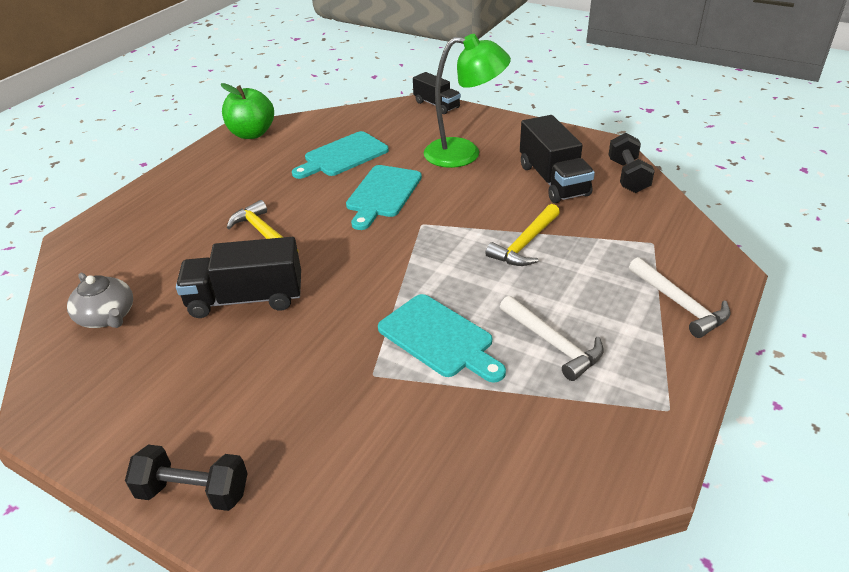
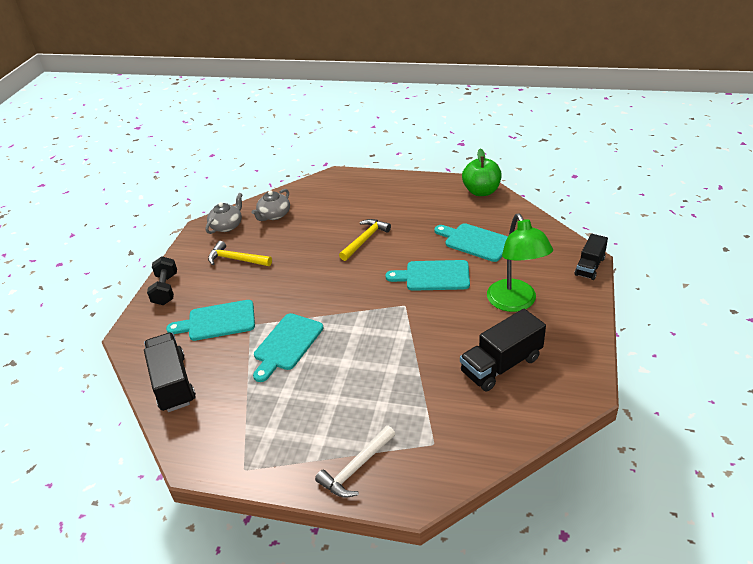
camera: 75 degrees right, 0 degrees up
(74, 381) = (227, 225): none -> grey teapot
(246, 299) = (301, 256): black truck -> black truck (173, 383)
(339, 416) = (217, 321): none -> turquoise cutting board
(525, 244) = (401, 365): yellow hammer -> yellow hammer (236, 259)
(553, 343) = (294, 400): white hammer -> none
(628, 176) = (535, 415): black dumbbell -> none

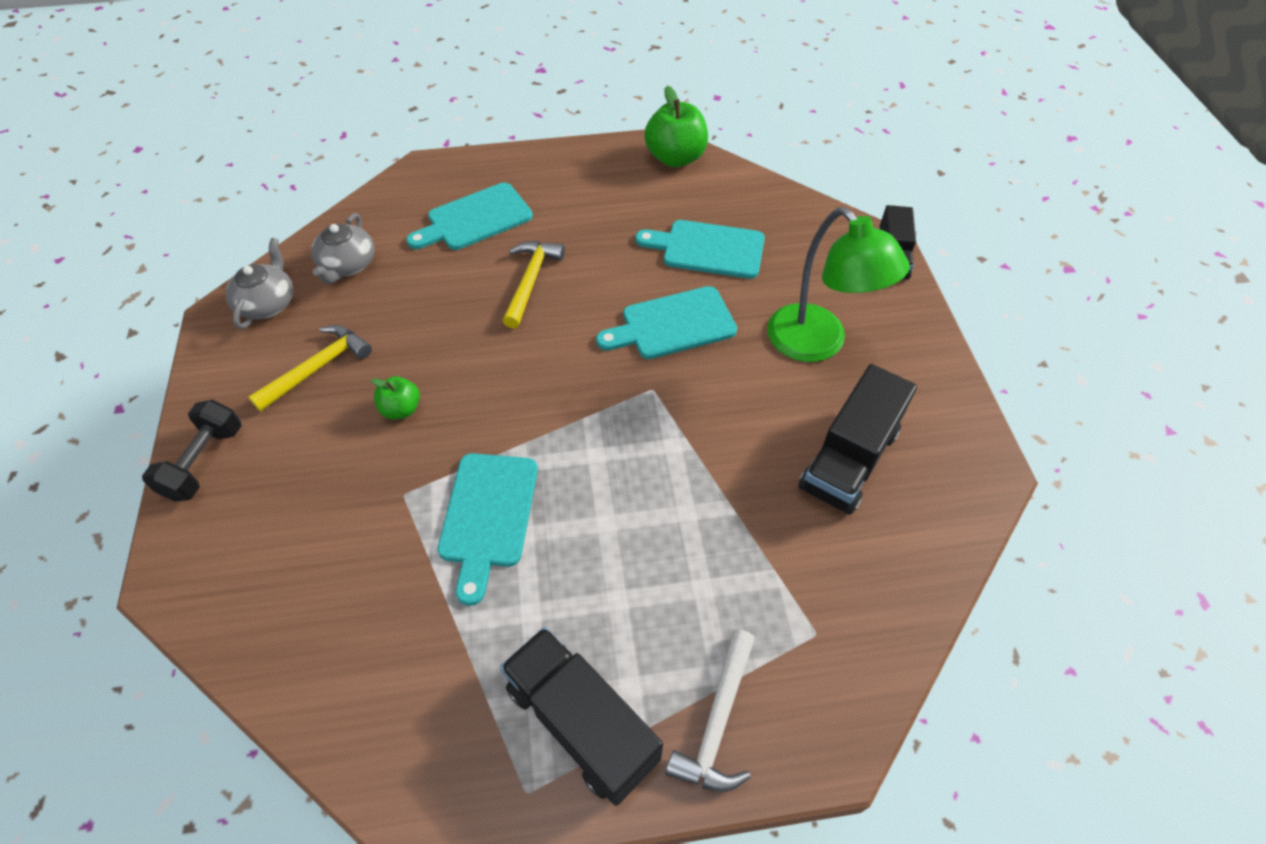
camera: 25 degrees left, 15 degrees up
(165, 289) = (204, 462): black dumbbell -> black dumbbell turned 45 degrees clockwise
(173, 383) = (308, 657): black truck -> black truck (581, 723)
(217, 321) = (338, 503): turquoise cutting board -> turquoise cutting board (475, 219)
(236, 259) = (317, 368): yellow hammer -> yellow hammer turned 135 degrees clockwise
(268, 286) = (401, 409): none -> green apple

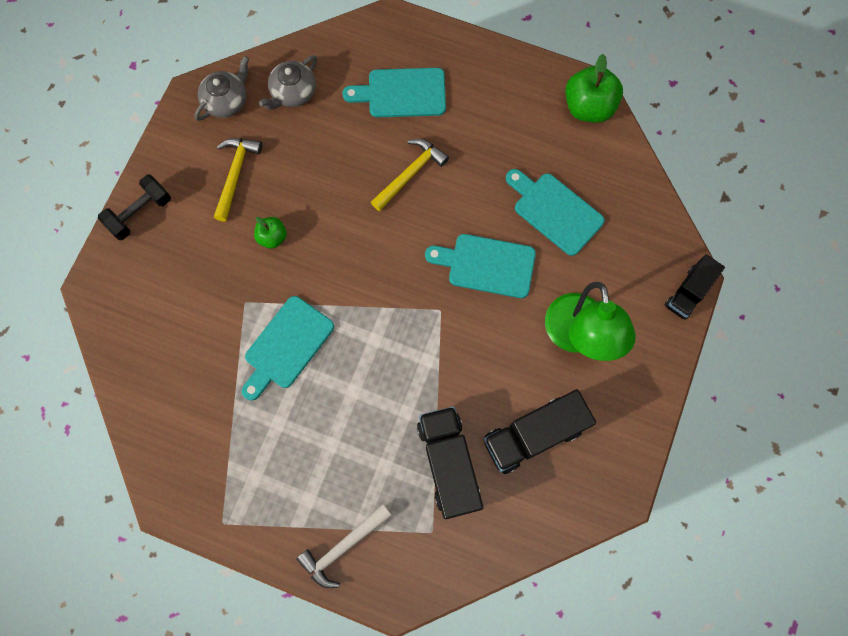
camera: 30 degrees right, 20 degrees up
(317, 368) = (235, 175): yellow hammer -> yellow hammer turned 60 degrees counterclockwise
(581, 723) = (270, 503): black truck -> black truck (448, 464)

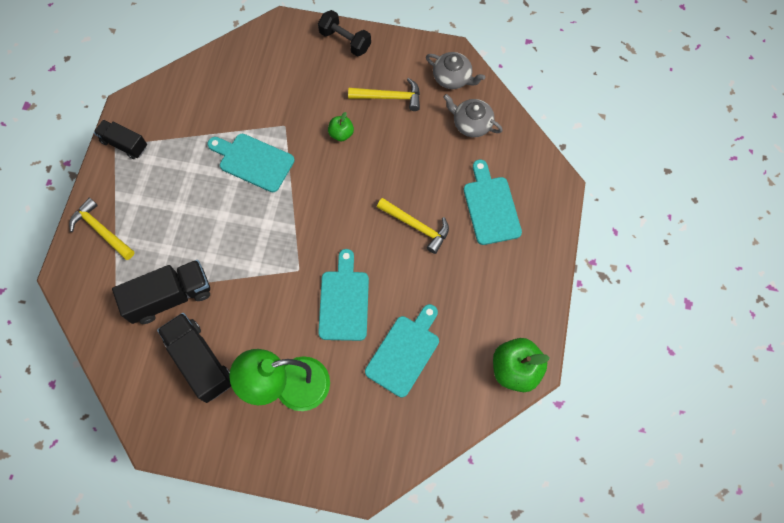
camera: 80 degrees right, 5 degrees down
(343, 547) = (101, 230): white hammer -> yellow hammer
(688, 292) = (346, 485): black truck -> black truck (124, 144)

